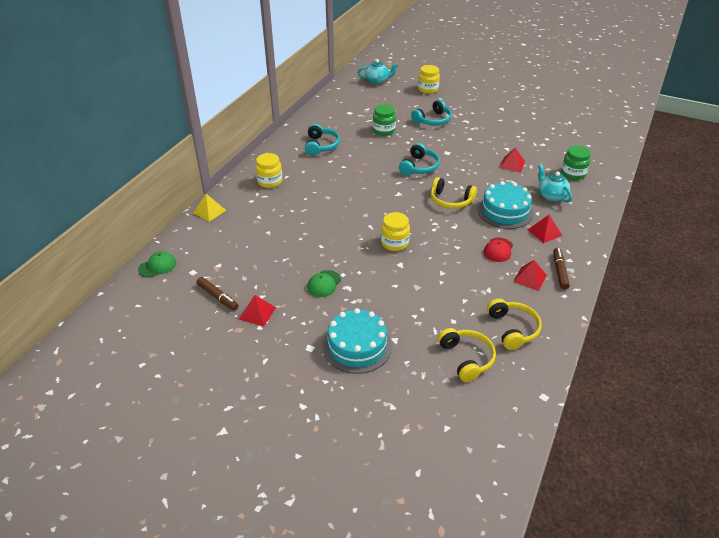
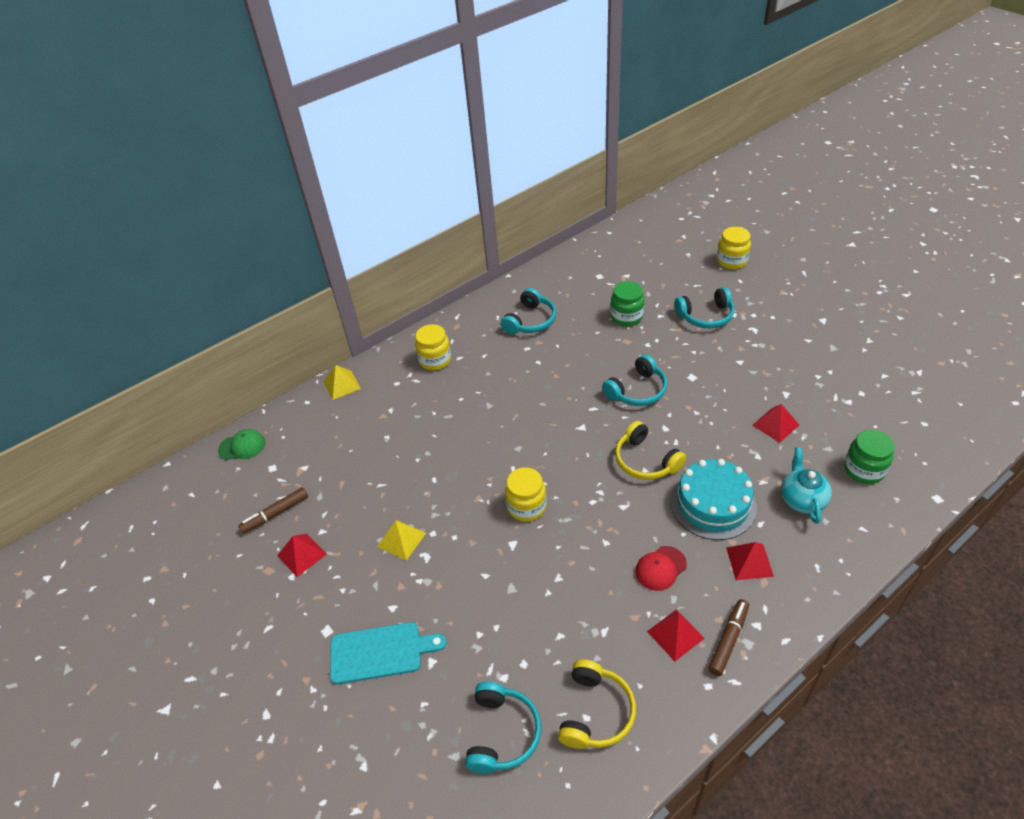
camera: 30 degrees right, 5 degrees up
(218, 297) = (275, 514): brown marker -> brown marker turned 75 degrees clockwise
(324, 284) = (401, 539): green cap -> yellow pyramid
(357, 346) = (380, 652): turquoise cake -> turquoise cutting board
(377, 81) = (668, 232): turquoise teapot -> none
(466, 358) = (502, 733): yellow headphones -> turquoise headphones

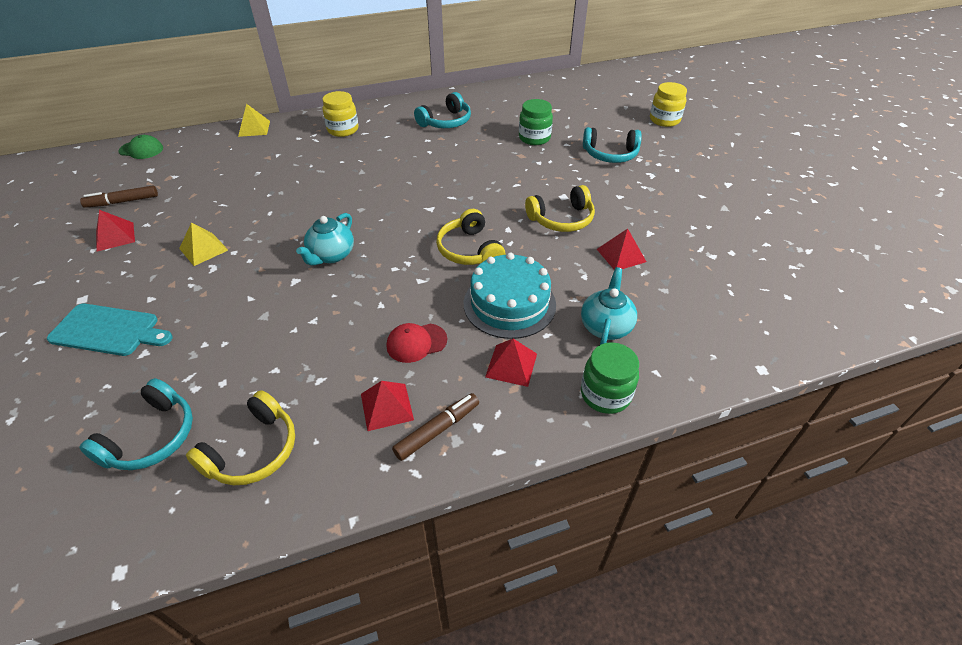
camera: 15 degrees right, 0 degrees up
(526, 507) = (331, 255): yellow jar -> turquoise teapot
(637, 390) = (503, 194): turquoise headphones -> none
(705, 402) = (561, 219): none -> yellow headphones
(864, 470) = (692, 319): green jar -> green jar (605, 394)

